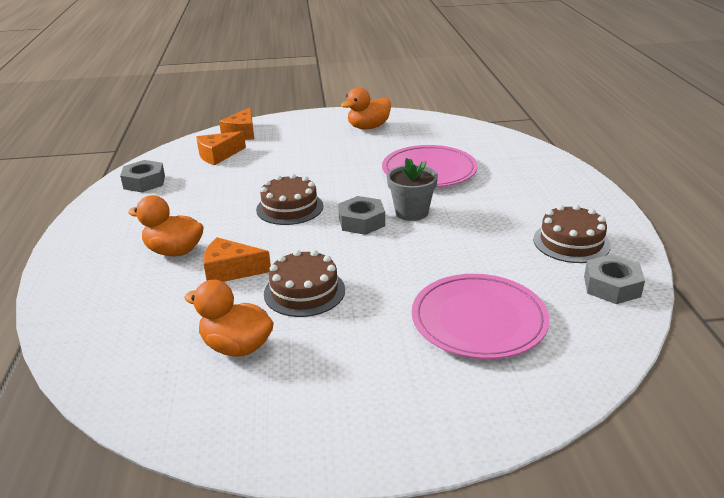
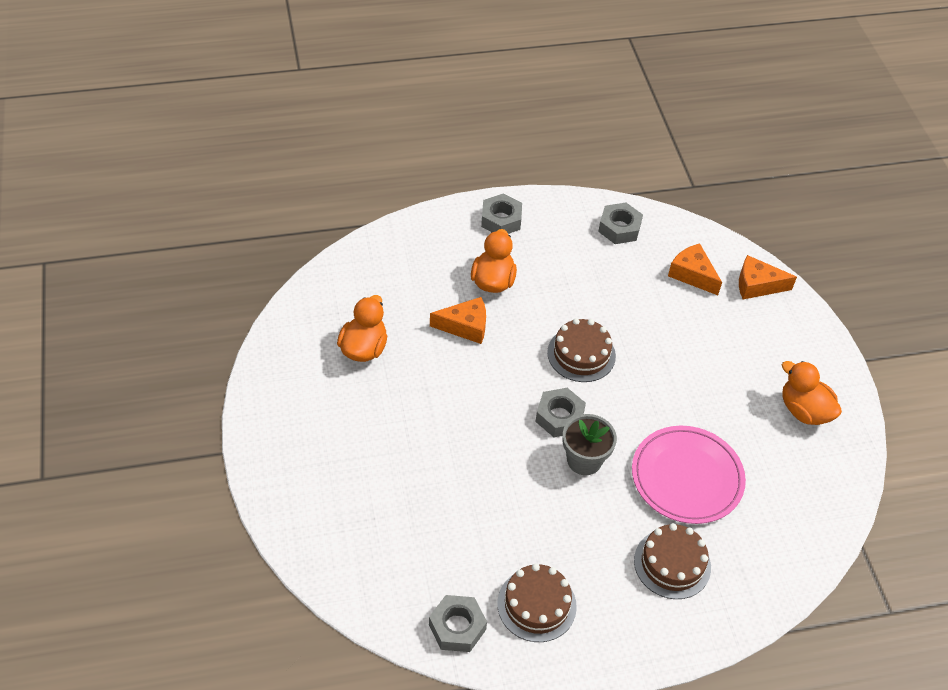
camera: 80 degrees right, 20 degrees up
(88, 243) = (501, 220): none -> grey nut
(230, 271) = (465, 326): orange cheese -> orange cheese turned 90 degrees clockwise
(304, 291) = (437, 382): brown cake -> brown cake (672, 563)
(479, 320) = (401, 510): pink plate -> none

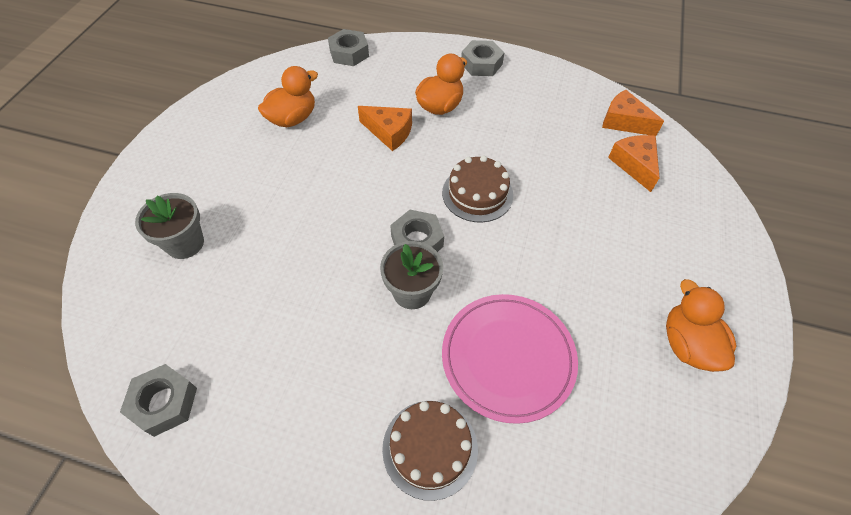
camera: 30 degrees right, 5 degrees up
(364, 504) = (185, 243): none -> grey flower pot
(536, 605) = (256, 420): brown cake -> none
(619, 228) = (585, 103): grey nut -> grey nut (349, 53)
(757, 285) = (699, 198): orange cheese -> orange cheese (624, 122)

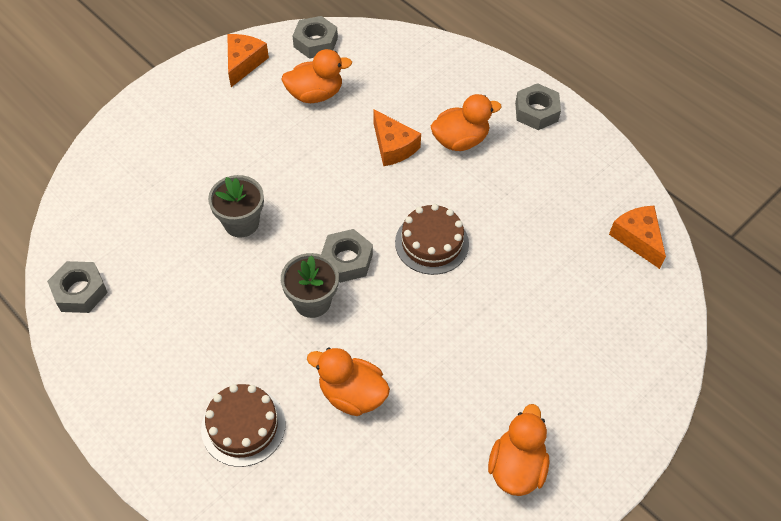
camera: 30 degrees right, 0 degrees up
(185, 243) = (161, 172): grey flower pot -> grey flower pot (241, 223)
(349, 53) = (411, 46): grey nut -> grey nut (315, 42)
(508, 358) = (352, 394): pink plate -> orange duck
(634, 165) = (609, 287): orange cheese -> orange cheese (244, 63)

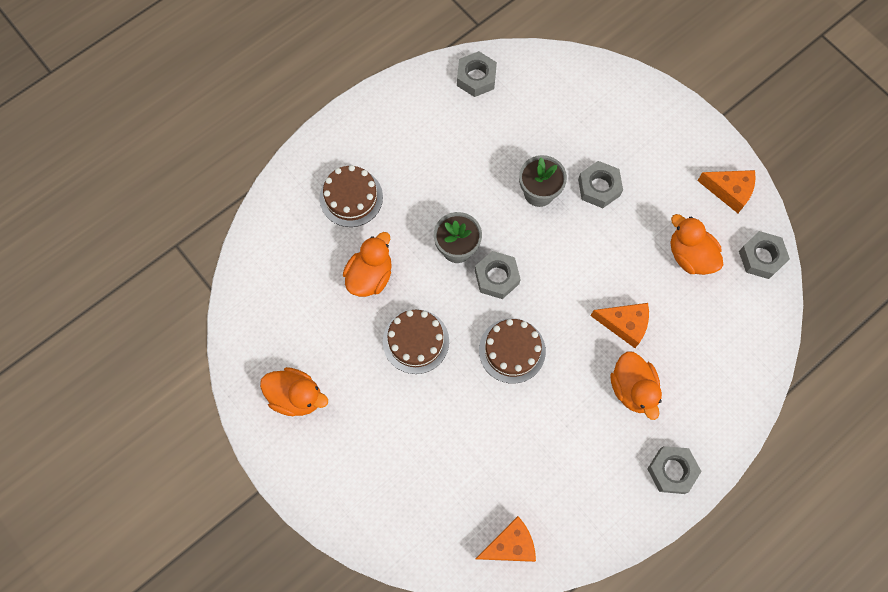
camera: 95 degrees right, 15 degrees up
(236, 168) = (599, 187): none -> grey nut
(315, 94) = (690, 256): orange duck -> orange duck turned 150 degrees clockwise
(393, 146) = (624, 324): orange cheese -> orange cheese turned 135 degrees counterclockwise
(431, 338) = (416, 341): none -> brown cake

